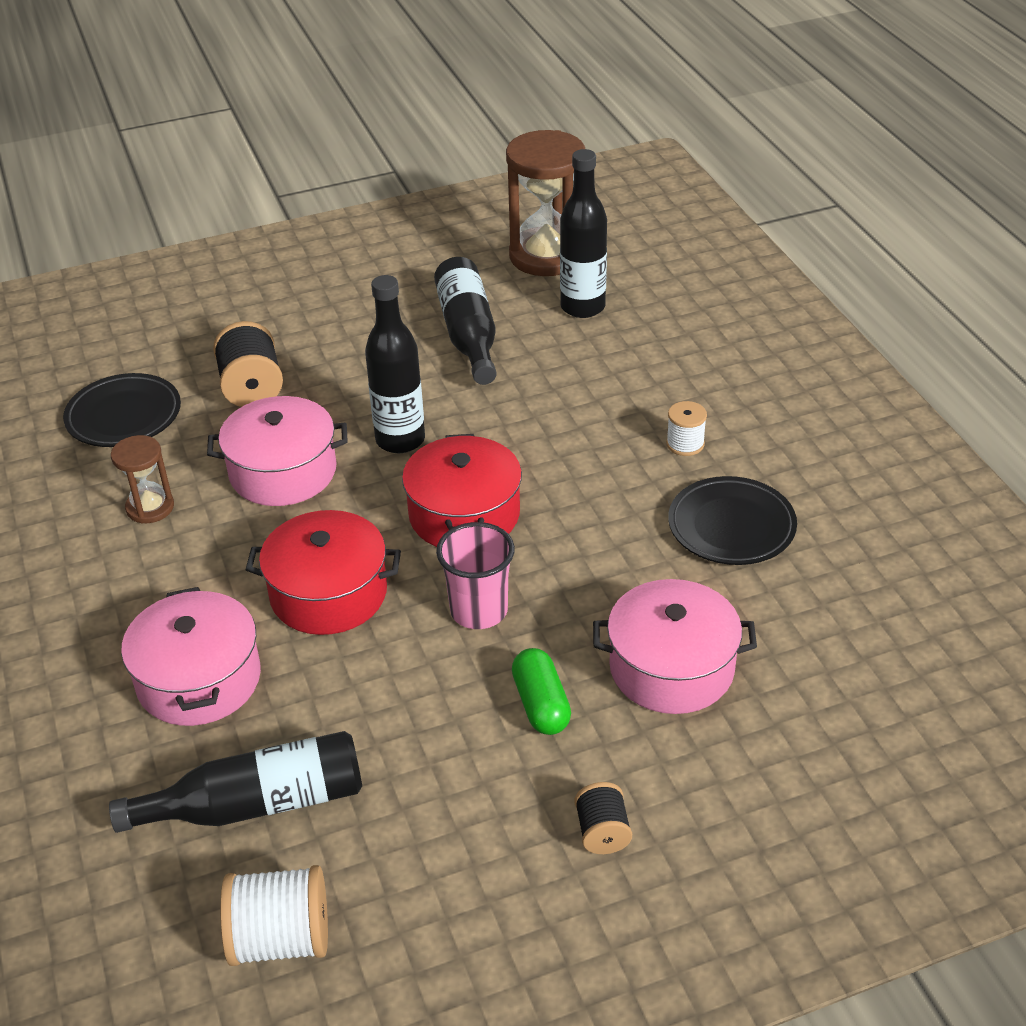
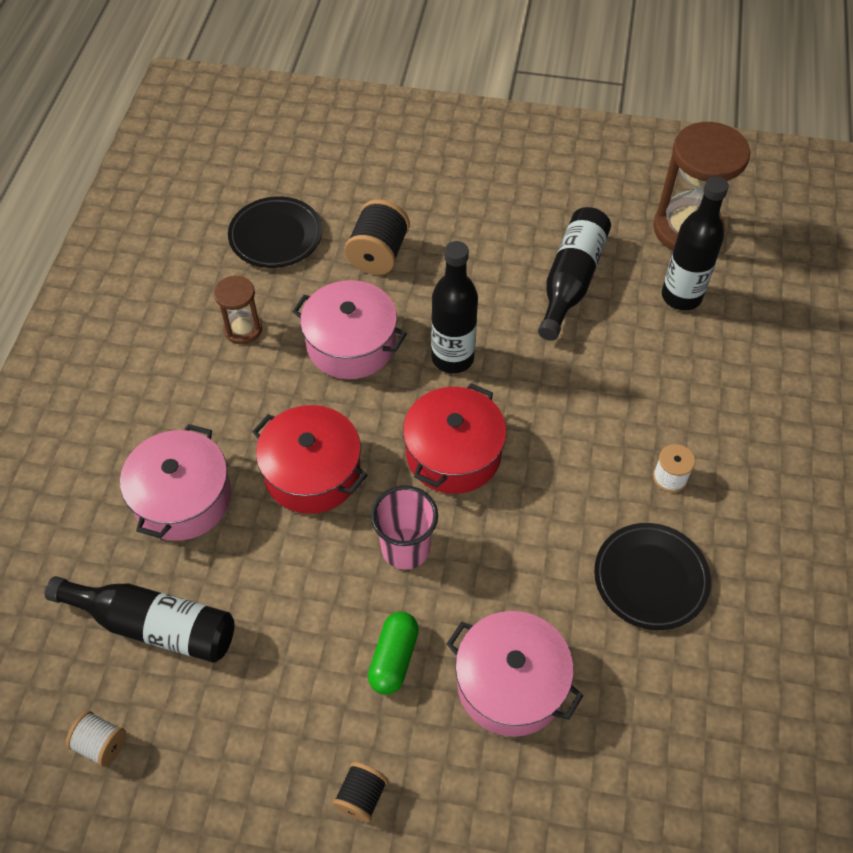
camera: 30 degrees right, 15 degrees up
(281, 939) = (101, 744): white spool -> white spool, size x0.59

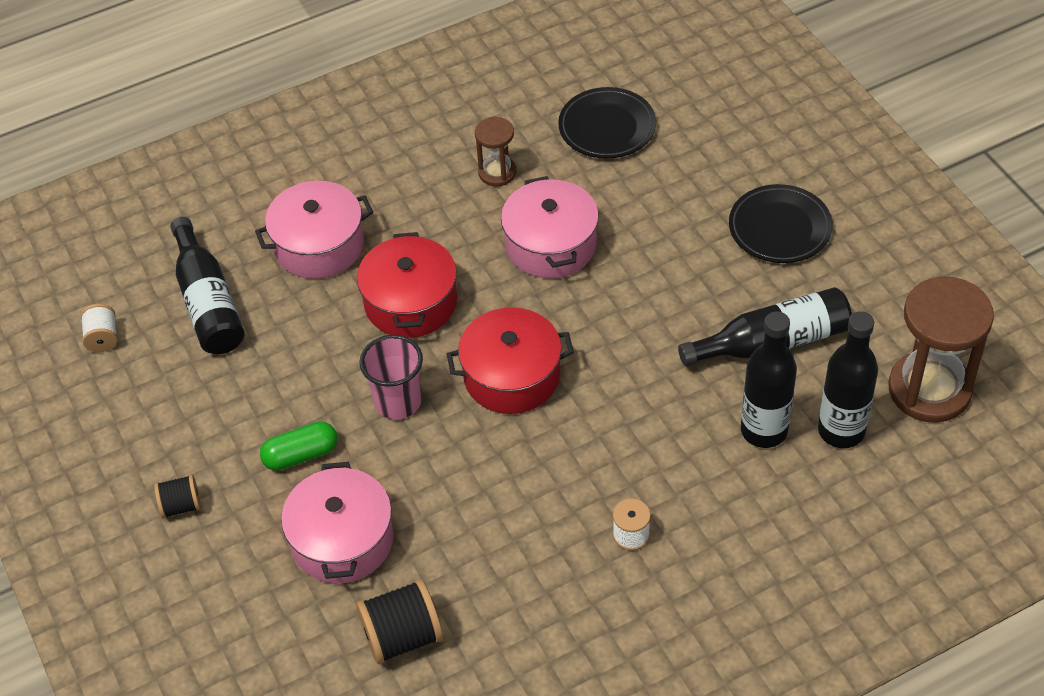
camera: 55 degrees right, 5 degrees down
(378, 254) = (659, 200): black spool -> black spool (402, 636)
(452, 358) = (604, 316): black bottle -> black bottle (764, 430)
(650, 578) = (517, 577): black plate -> black plate (780, 228)

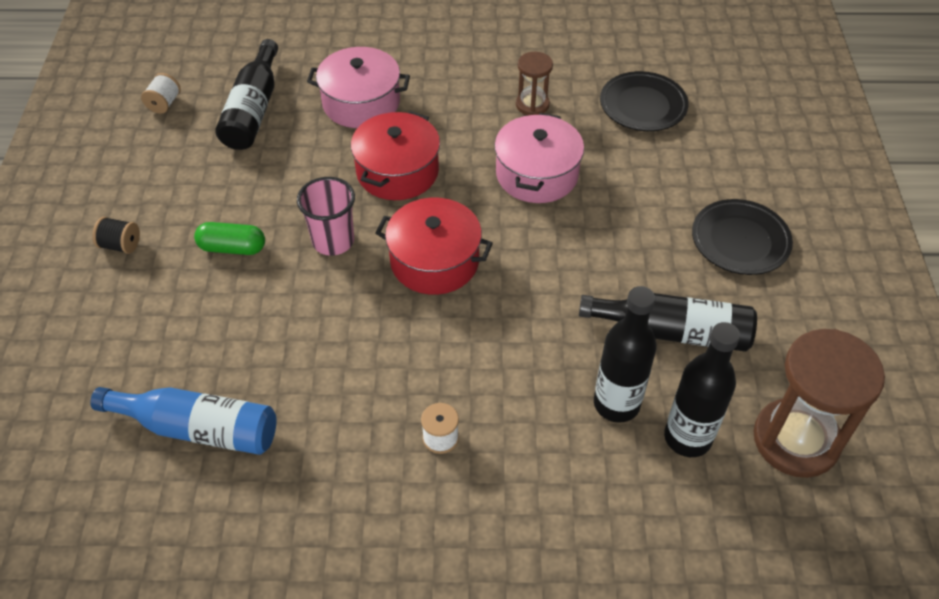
camera: 25 degrees right, 0 degrees up
(342, 540) = (212, 327): pink pot -> none
(402, 636) = (198, 428): black spool -> blue bottle

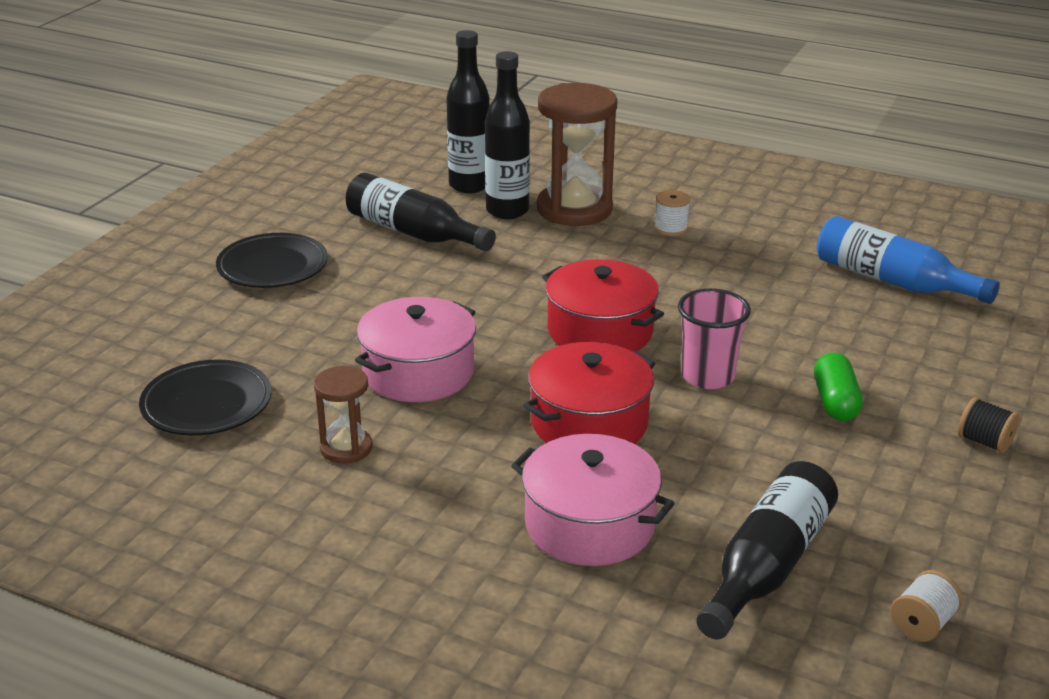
camera: 155 degrees left, 20 degrees down
(232, 248) = (835, 402): green capsule -> green capsule turned 60 degrees clockwise
(795, 440) = (389, 167): brown hourglass -> brown hourglass (574, 209)

